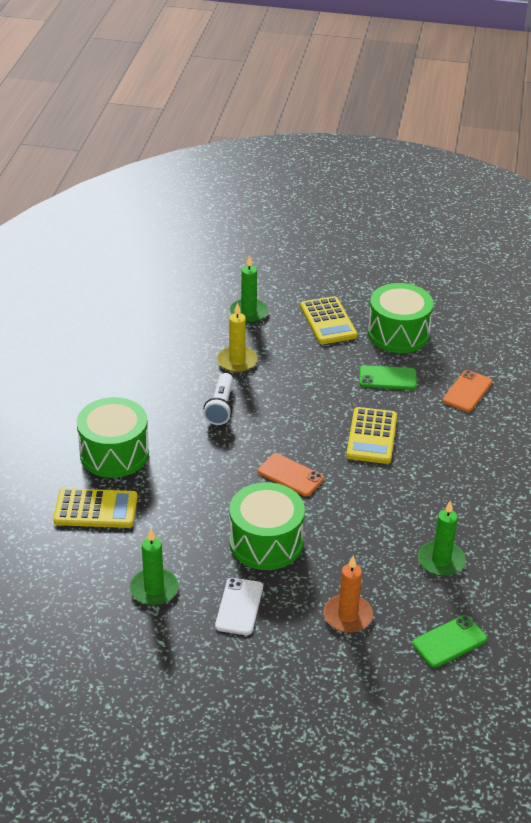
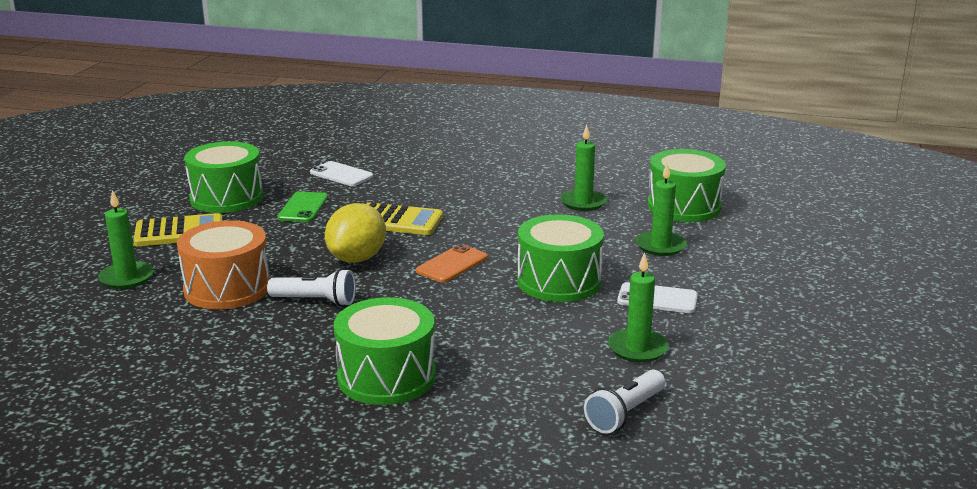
camera: 85 degrees left, 15 degrees down
(62, 577) = (625, 414): none -> white flashlight
(96, 509) = (497, 390): yellow calculator -> none
(237, 361) = (227, 288): yellow candle -> orange drum
(294, 420) = (357, 258): none -> yellow lemon
(347, 616) = (660, 246): orange candle -> green candle
(449, 641) = (684, 206): green phone -> green drum
(467, 391) = (341, 174): orange phone -> white phone

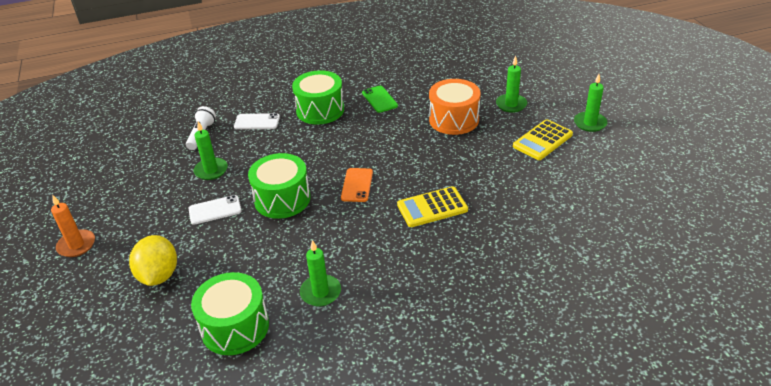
camera: 150 degrees right, 15 degrees up
(226, 198) = (568, 178): green drum -> none
(303, 208) = (507, 192): green phone -> green phone (379, 99)
(316, 301) = (400, 131): white flashlight -> none
(341, 174) = (536, 239): white phone -> white phone (257, 122)
(357, 258) = (416, 166): yellow lemon -> yellow lemon (159, 275)
(660, 246) = (233, 263): green candle -> green candle (590, 123)
(869, 322) = (76, 245): none -> orange candle

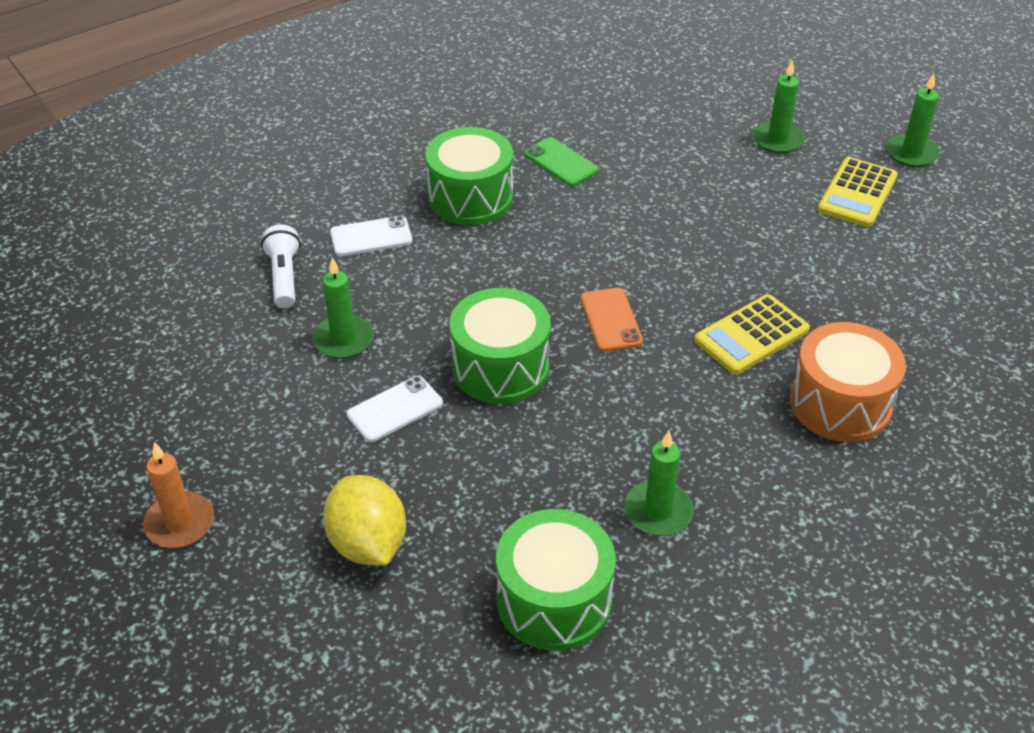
camera: 20 degrees left, 5 degrees up
(454, 119) = (702, 180): orange drum -> orange drum (840, 403)

